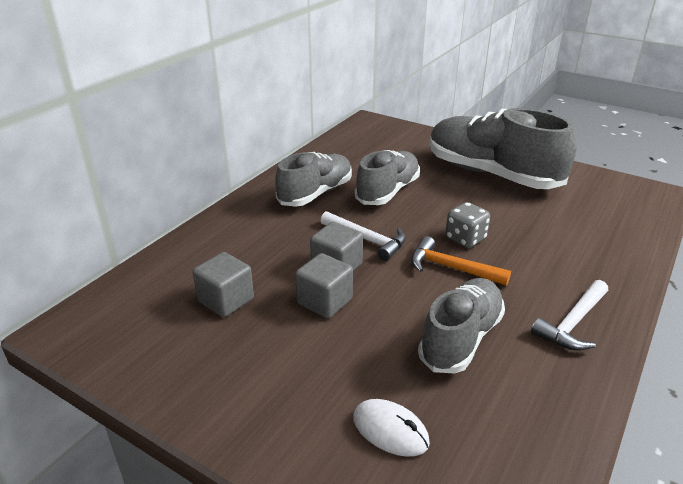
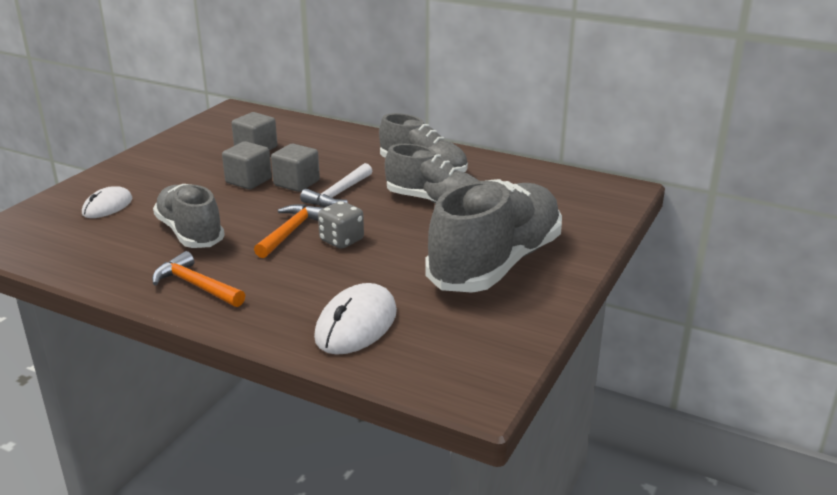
camera: 85 degrees right, 5 degrees down
(461, 338) = (190, 233): grey shoe -> grey shoe turned 150 degrees counterclockwise
(573, 323) = (196, 286): white hammer -> orange hammer
(600, 233) = (356, 324): none -> white mouse

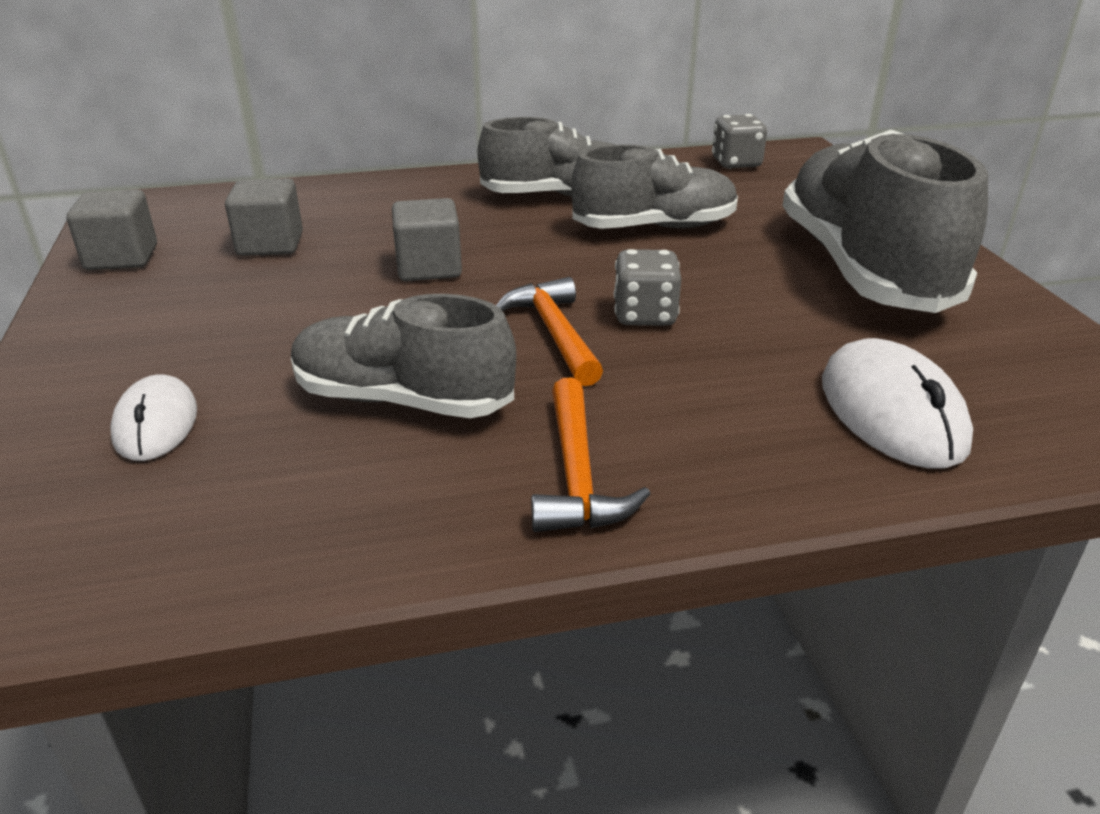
camera: 40 degrees left, 5 degrees up
(196, 286) = (577, 474): orange hammer -> orange hammer turned 90 degrees counterclockwise
(248, 181) = (347, 290): grey cube -> grey cube (122, 257)
(338, 194) = (517, 261): white hammer -> none
(561, 183) = (736, 163): none -> grey dice

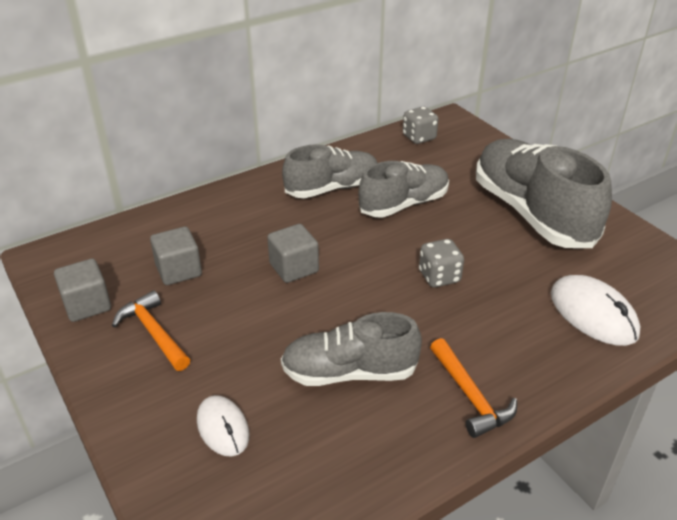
camera: 20 degrees left, 5 degrees up
(554, 333) = (399, 302): orange hammer -> orange hammer (153, 333)

